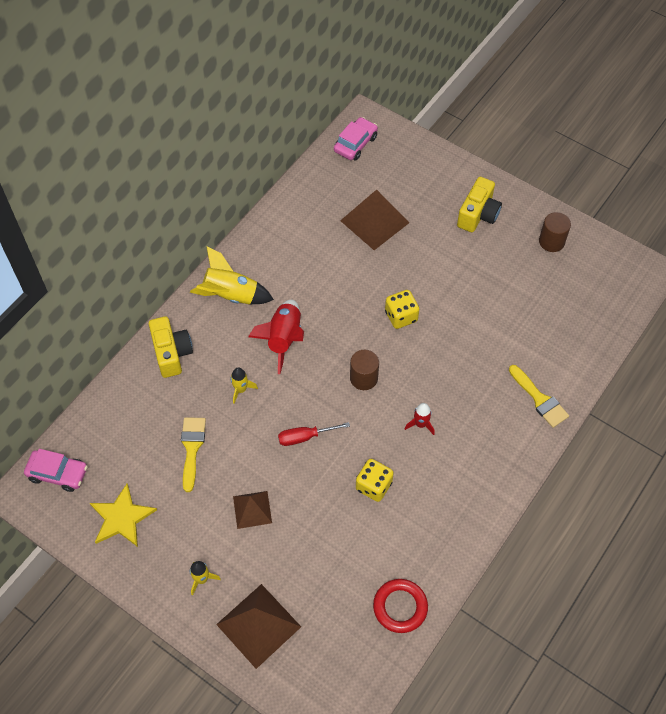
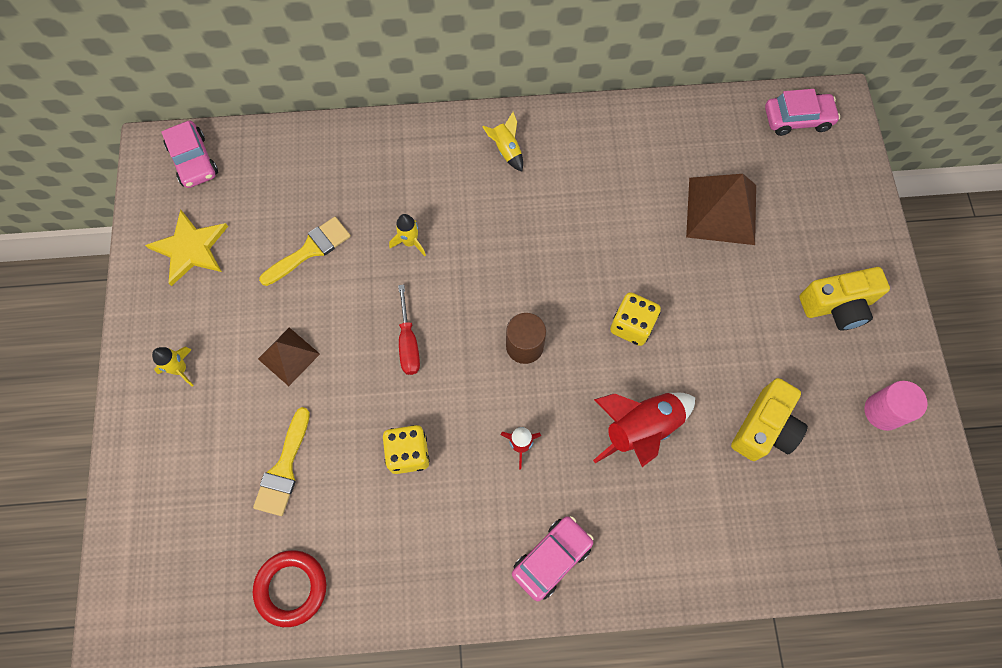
camera: 50 degrees right, 10 degrees up
(171, 353) = (396, 151): yellow camera -> yellow camera (764, 428)
(231, 295) = (506, 150): yellow rocket -> yellow rocket, size x0.54
(259, 625) = (170, 460): brown pyramid -> none
(283, 339) = (501, 235): red rocket -> red rocket (640, 428)
(305, 437) = (408, 342): red screwdriver -> red screwdriver turned 135 degrees counterclockwise
(497, 456) = (552, 558): none -> pink car
(539, 399) = (664, 553): yellow brush -> yellow brush (284, 468)
(551, 241) = (883, 411): brown cylinder -> pink cylinder

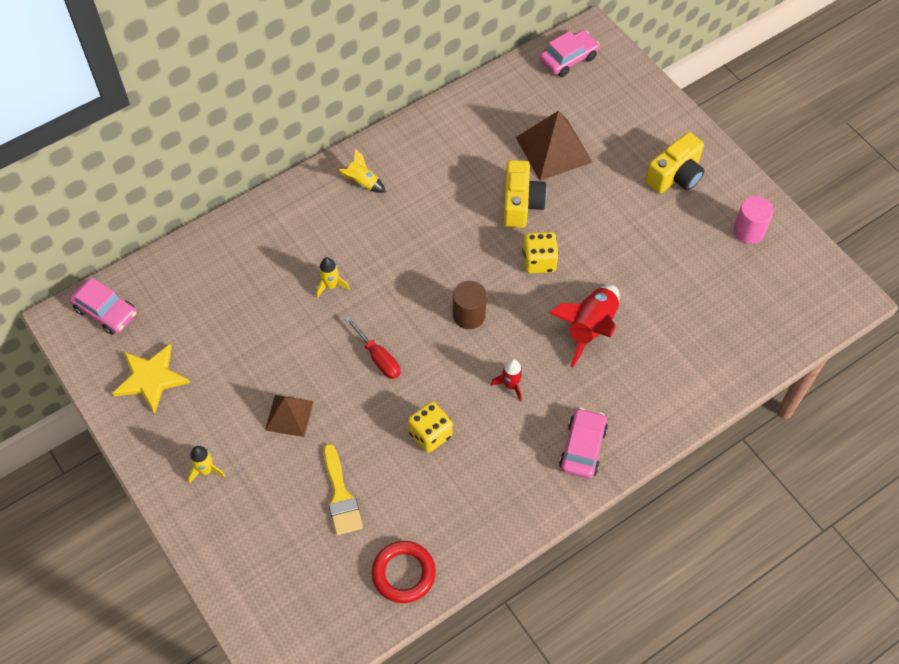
camera: 30 degrees left, 10 degrees down
(310, 250) = (253, 330): yellow brush -> none
(764, 428) = (676, 283): yellow camera -> yellow camera (521, 204)

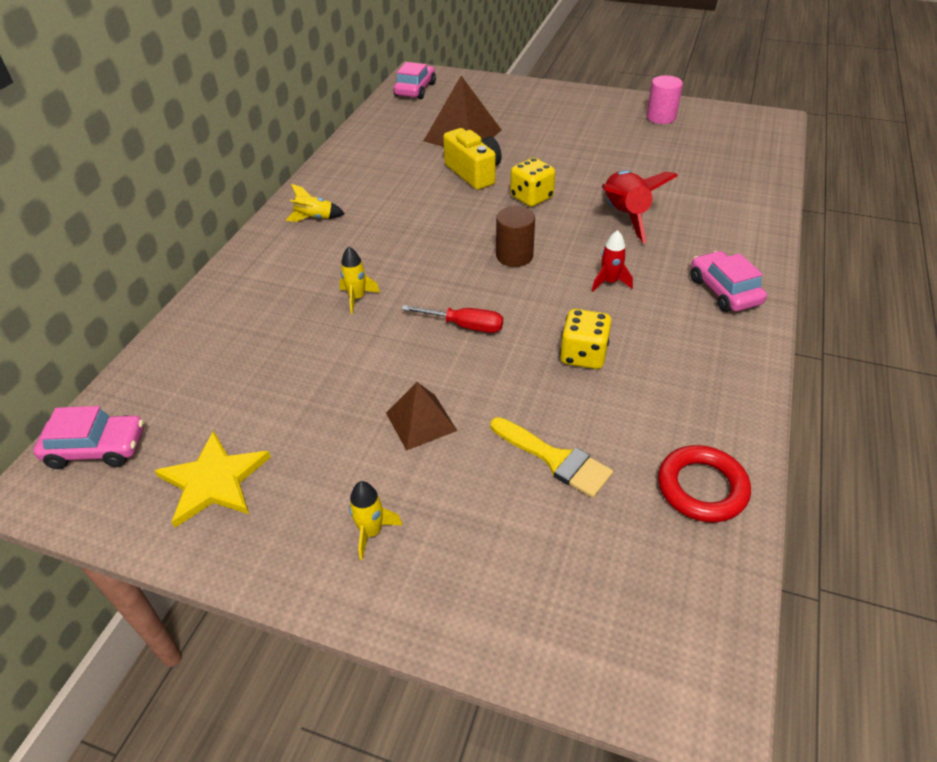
camera: 35 degrees left, 15 degrees down
(675, 176) = (572, 113): yellow camera -> none

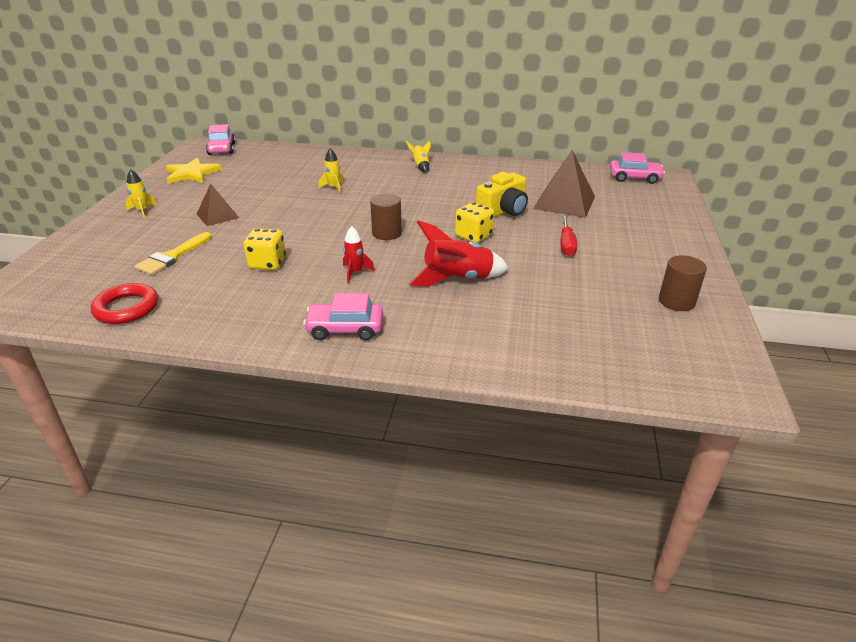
camera: 80 degrees right, 10 degrees down
(464, 326) = (303, 221): red screwdriver -> red screwdriver (566, 244)
(661, 117) = (676, 301): pink cylinder -> brown cylinder
(724, 291) = (345, 329): pink car -> pink car turned 150 degrees counterclockwise

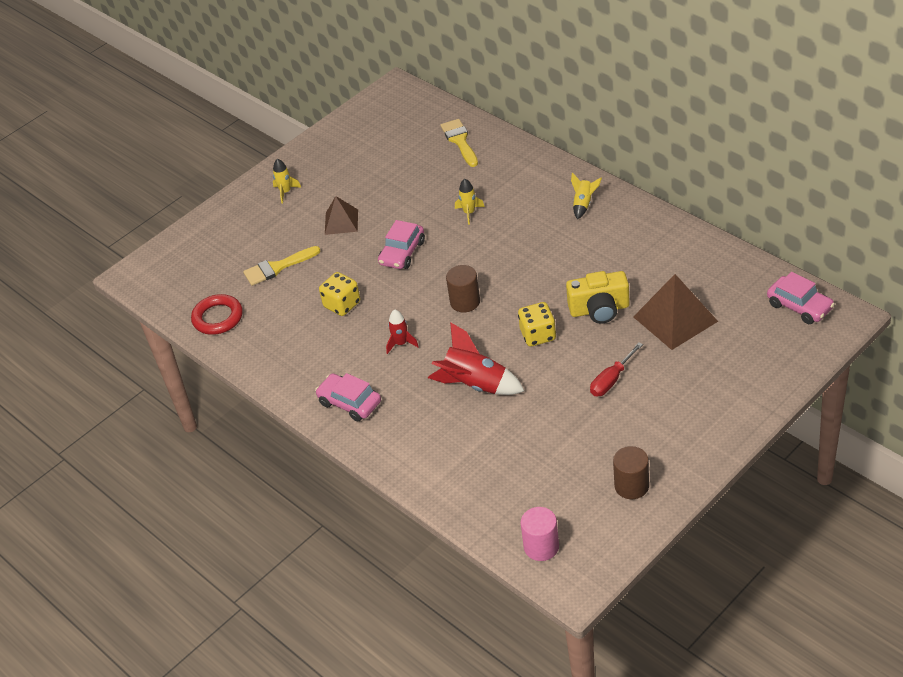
camera: 40 degrees right, 10 degrees up
(192, 173) = (356, 143): yellow star -> none
(221, 149) = (408, 104): pink car -> pink car (402, 253)
(285, 157) = (460, 141): none -> yellow brush
(669, 373) = (541, 547): none -> pink cylinder

